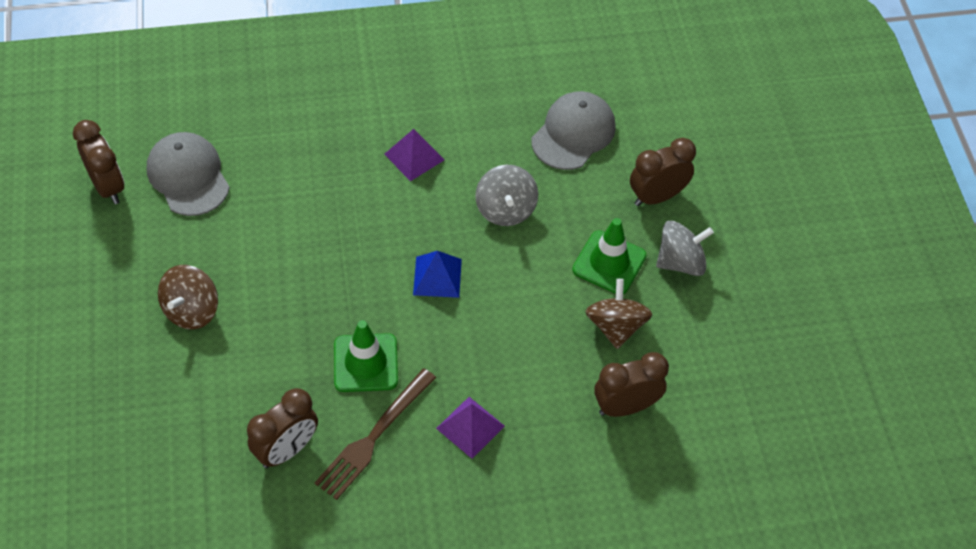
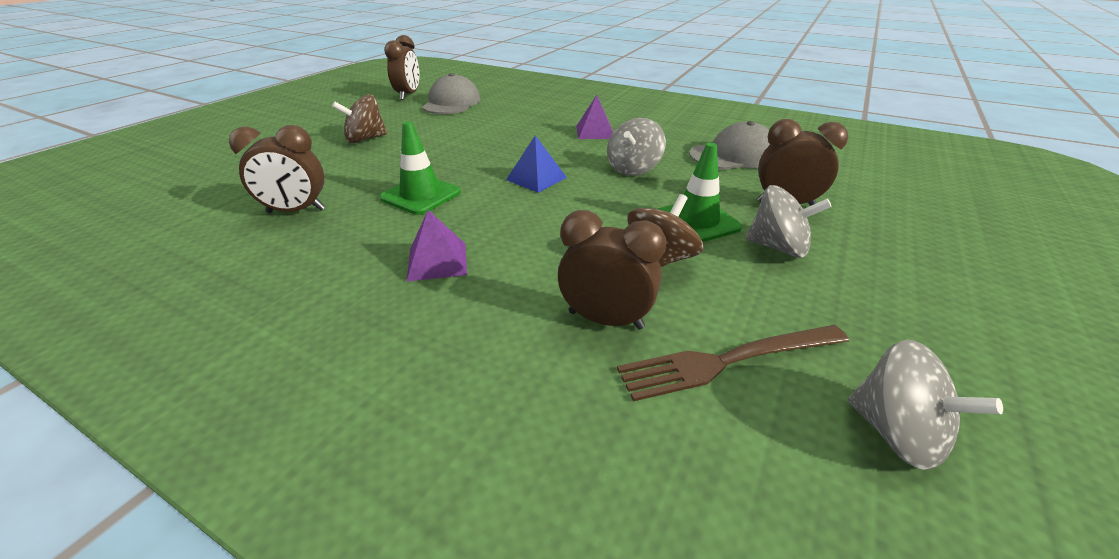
camera: 40 degrees right, 20 degrees down
(373, 437) = (359, 231): brown fork -> brown fork (727, 361)
(807, 391) = (896, 433): none -> grey spinning top

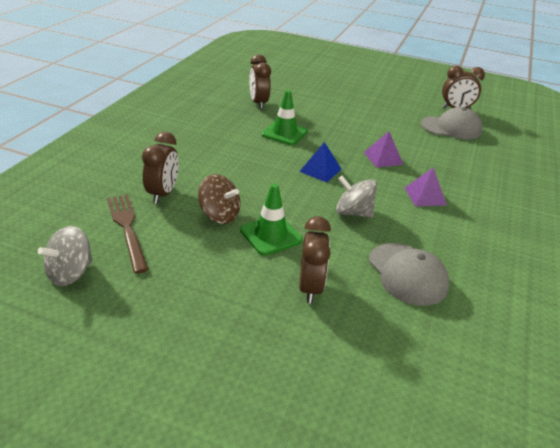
camera: 80 degrees right, 0 degrees up
(365, 139) = (359, 106): brown spinning top -> none
(437, 261) = (214, 145): purple pyramid -> purple pyramid (383, 158)
(777, 247) = (239, 269): grey spinning top -> none

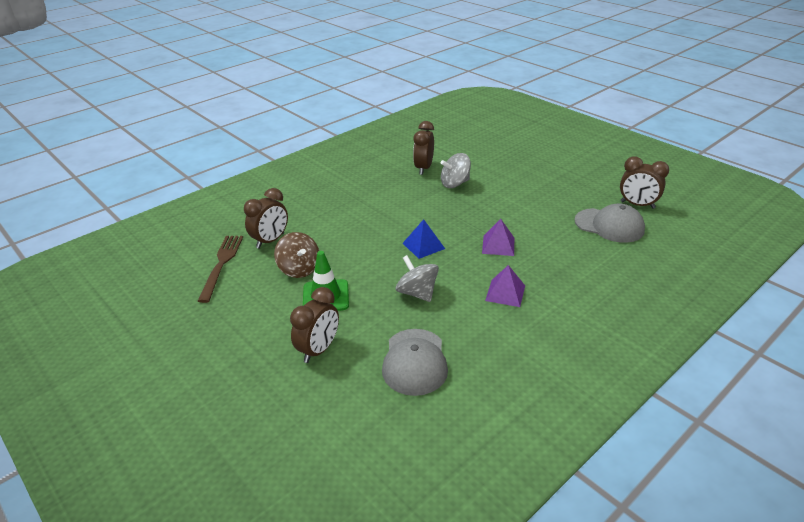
camera: 30 degrees right, 0 degrees up
(70, 273) = (157, 290): grey spinning top -> grey spinning top (455, 183)
(284, 133) = (422, 203): green traffic cone -> none

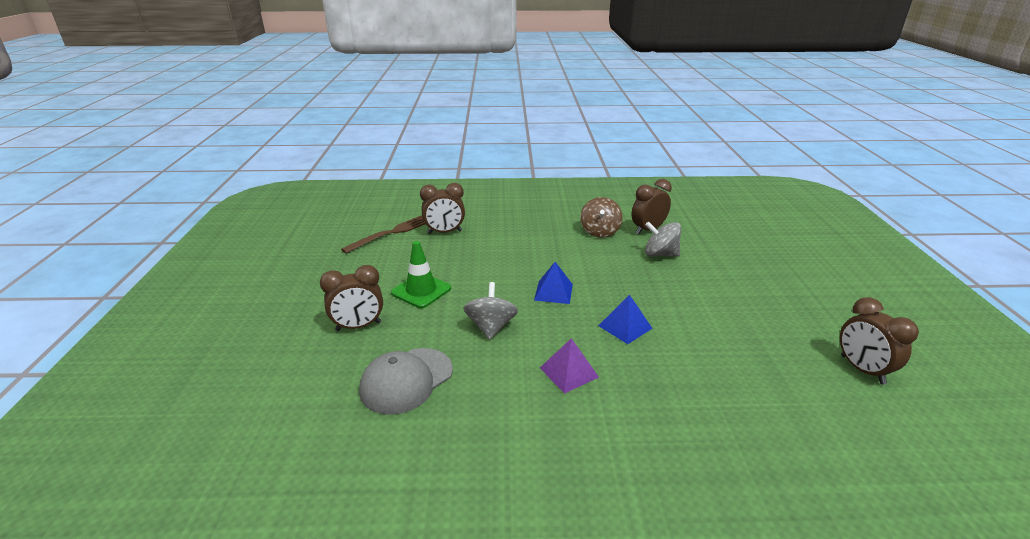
camera: 40 degrees right, 5 degrees down
(299, 269) = (433, 261): brown spinning top -> brown spinning top (600, 231)
(498, 245) = (625, 327): purple pyramid -> blue pyramid
(609, 225) = (788, 372): grey cap -> none

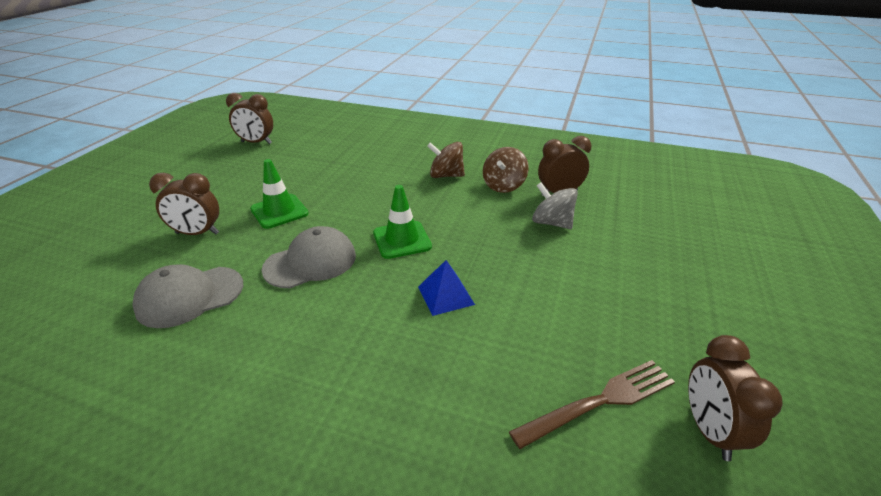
camera: 20 degrees right, 5 degrees up
(391, 233) = (301, 152): brown fork -> brown fork (600, 401)
(444, 232) = (349, 159): brown clock -> brown clock (256, 142)
(491, 327) = (310, 262): grey spinning top -> grey cap
(545, 231) = (446, 175): none -> brown spinning top
(553, 292) = (402, 240): blue pyramid -> green traffic cone
(568, 372) = (344, 330): purple pyramid -> none

